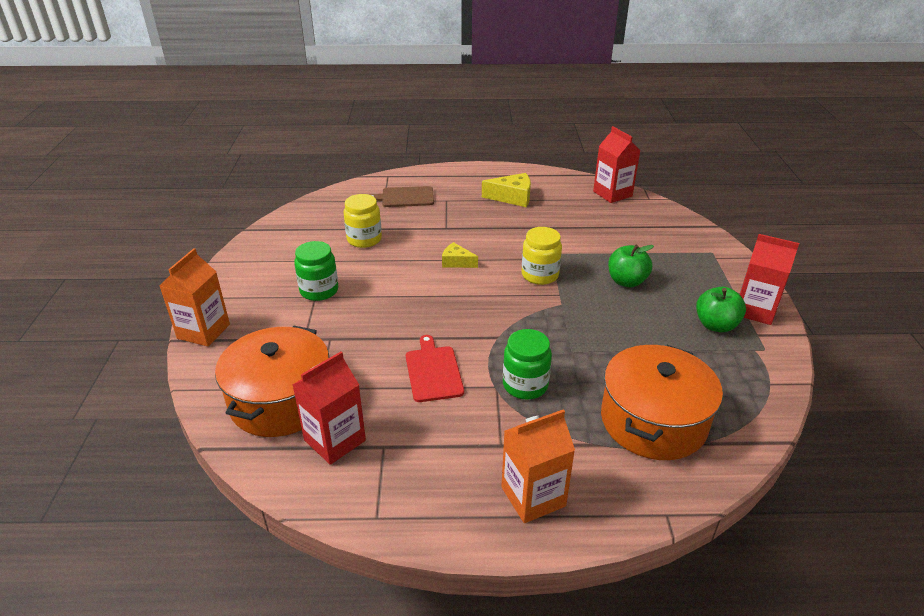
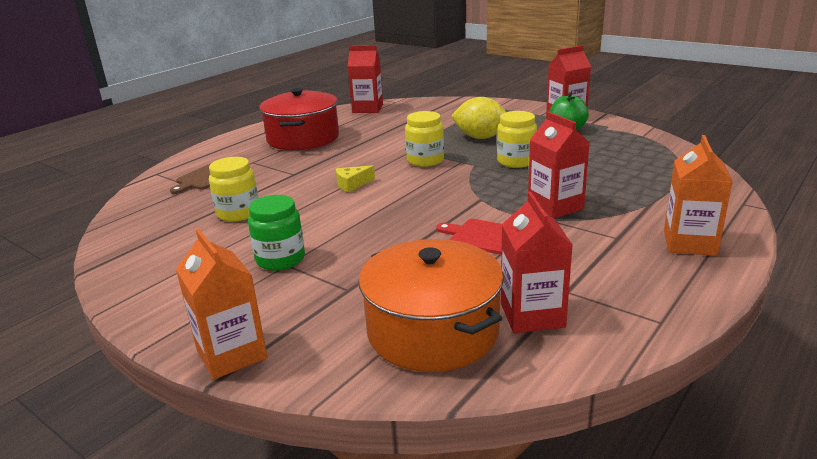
camera: 50 degrees left, 10 degrees down
(512, 197) = (303, 138): yellow cheese -> red pot
(525, 385) = (555, 207): green jar -> red carton
(596, 324) = (516, 161): none -> yellow jar
(626, 281) = (480, 137): green apple -> yellow lemon
(653, 421) = (645, 178): orange pot -> none

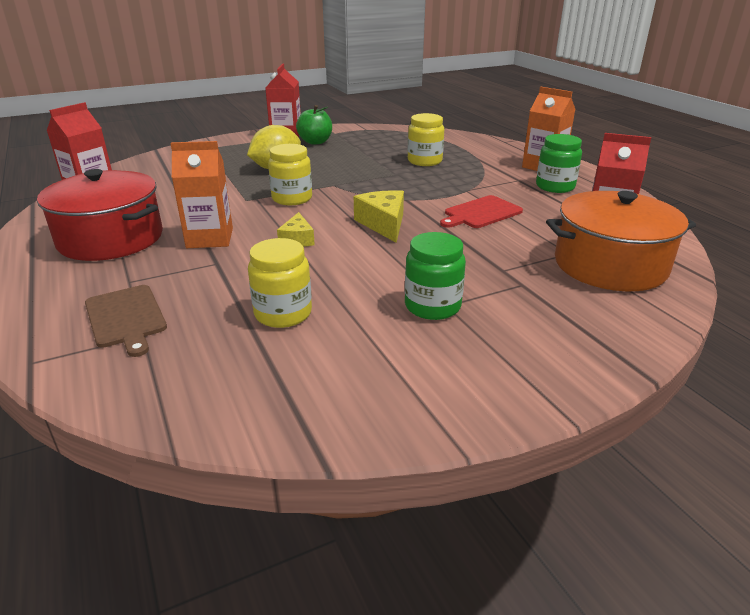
camera: 65 degrees left, 5 degrees up
(231, 354) = (606, 361): orange carton -> orange carton (210, 238)
(414, 204) = (383, 224): none -> yellow cheese
(516, 161) = (351, 171): yellow jar -> yellow jar (424, 161)
(555, 207) = (452, 182): red carton -> none
(628, 262) = (555, 187): none -> green jar

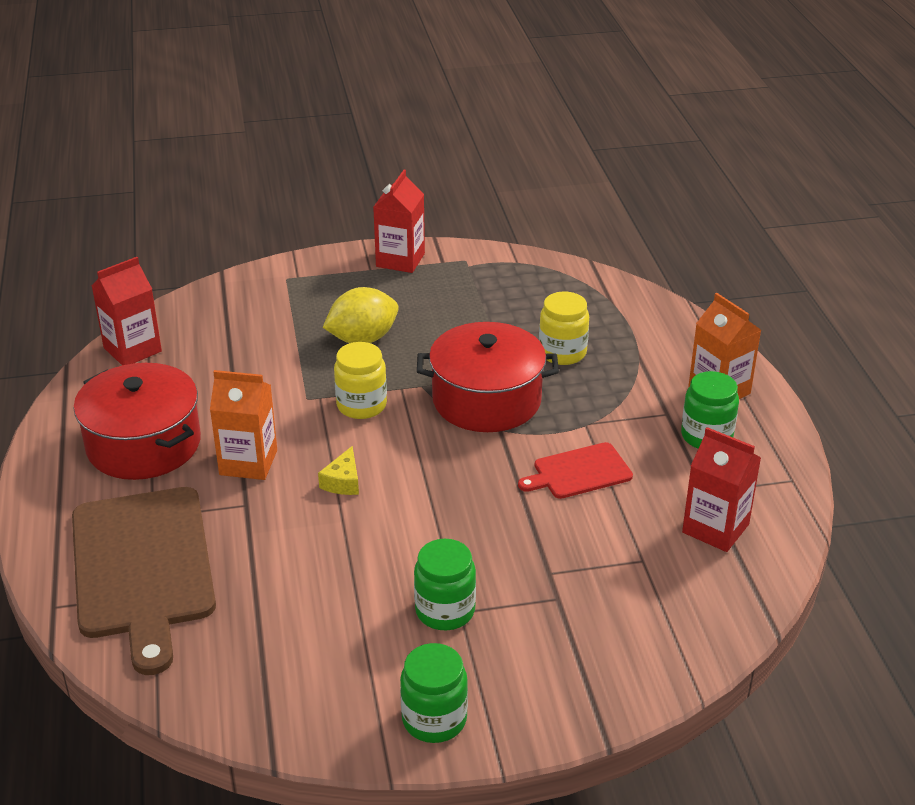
camera: 15 degrees right, 5 degrees up
(126, 318) = (142, 567): brown cutting board -> brown cutting board, size x2.02
(283, 313) = (292, 591): yellow jar -> none
(315, 142) = (434, 284): green apple -> none
(383, 224) = (451, 472): yellow cheese -> none
(386, 186) = (486, 400): none -> red pot
(476, 389) = (434, 719): none -> green jar
(610, 265) = (676, 588): orange pot -> none

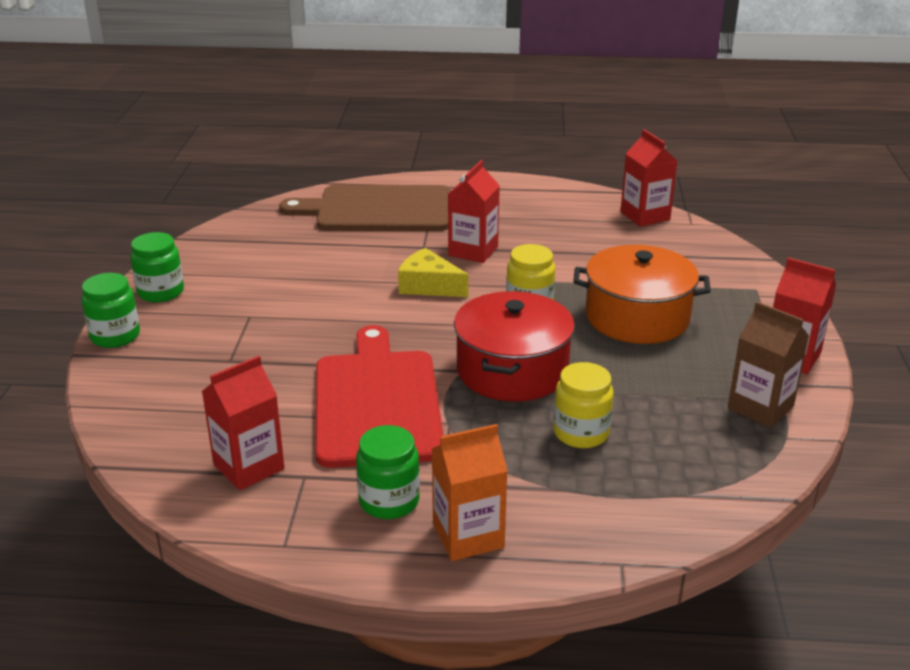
camera: 105 degrees right, 5 degrees down
(144, 444) = (514, 215): red pot -> none
(248, 462) = (473, 251): orange carton -> red carton
(343, 482) = (428, 286): yellow cheese -> yellow cheese, size x1.56
(362, 339) = (637, 317): yellow lemon -> orange pot
(445, 611) = (255, 310): green jar -> green jar (115, 336)
(482, 273) = (760, 407): none -> brown carton
(579, 472) = (377, 403): red cutting board -> red cutting board, size x2.02

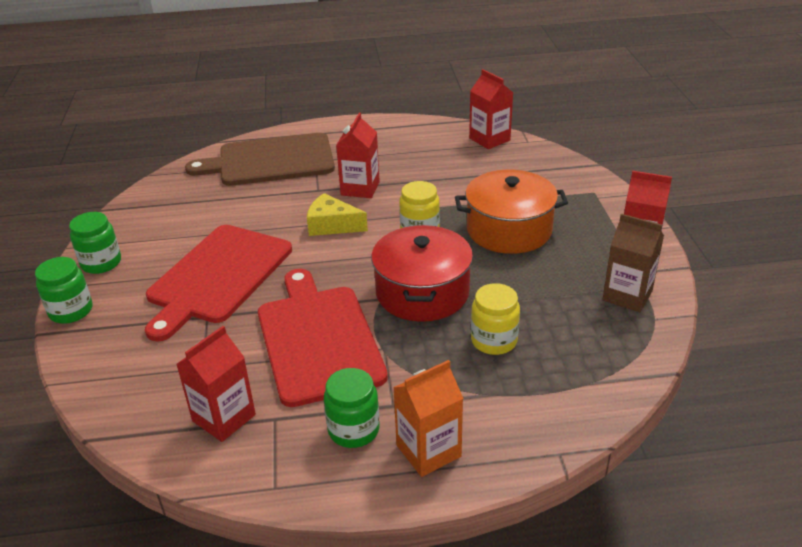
camera: 10 degrees left, 5 degrees up
(284, 322) = (218, 276): none -> red cutting board

